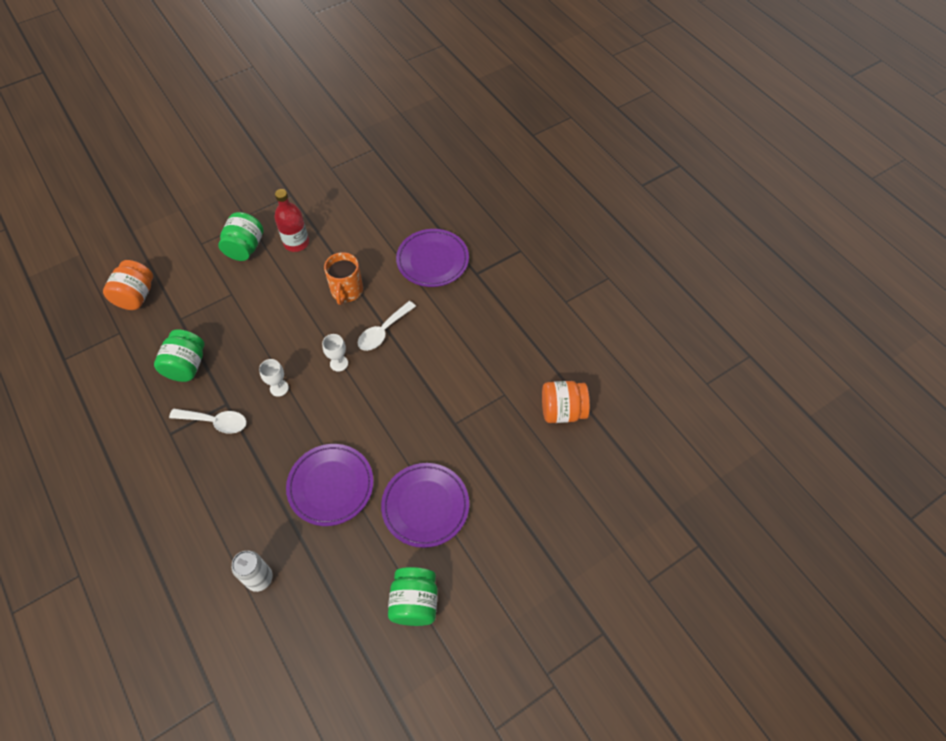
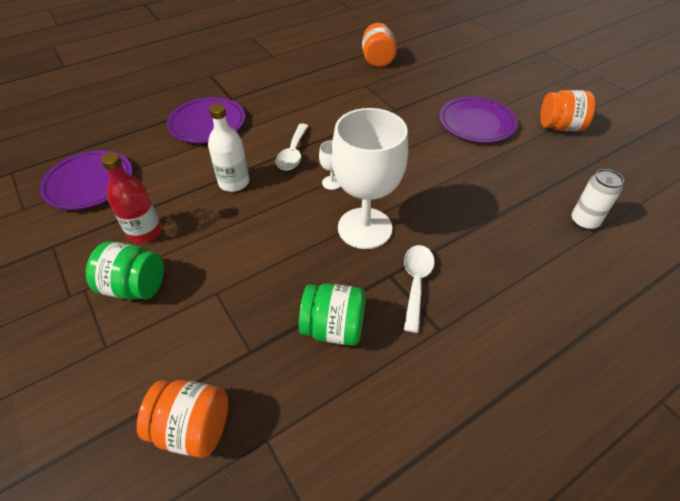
camera: 90 degrees left, 10 degrees down
(279, 388) = (365, 228): white goblet -> white goblet, size x2.49
(331, 486) = (473, 179): purple plate -> purple plate (89, 183)
(346, 291) = (234, 182): orange mug -> white bottle
(383, 331) = (293, 153): white spoon -> white spoon turned 60 degrees clockwise
(414, 602) = (560, 127): green jar -> orange jar

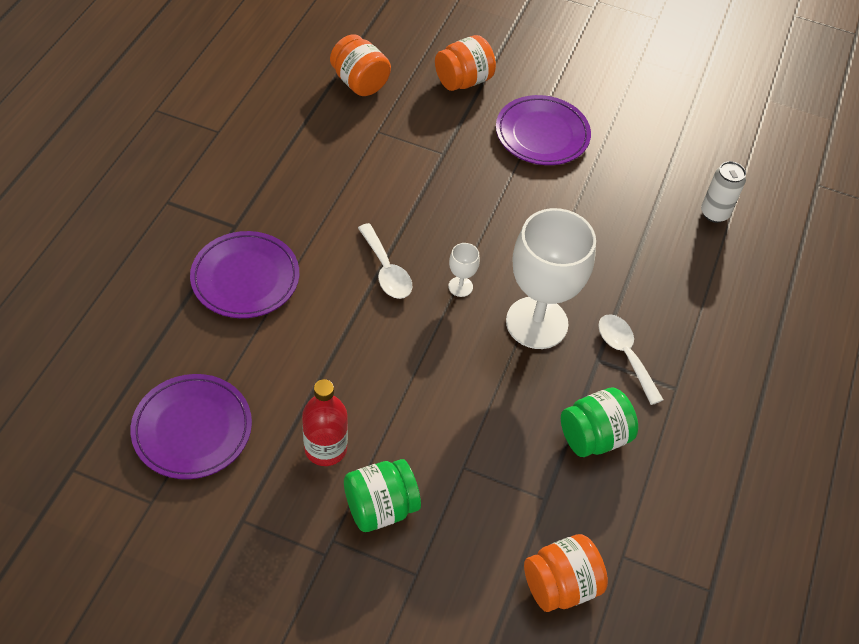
camera: 40 degrees left, 5 degrees up
(234, 182) = (358, 340): white bottle -> none
(560, 127) = (624, 102): orange jar -> orange jar (463, 81)

